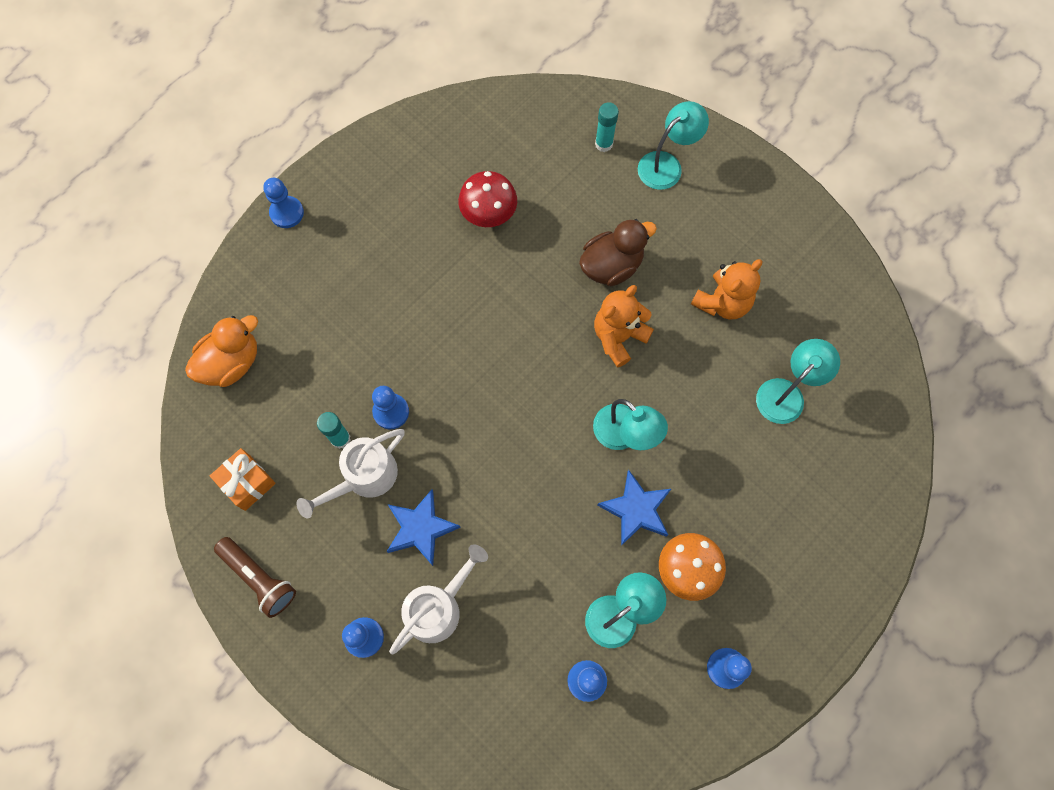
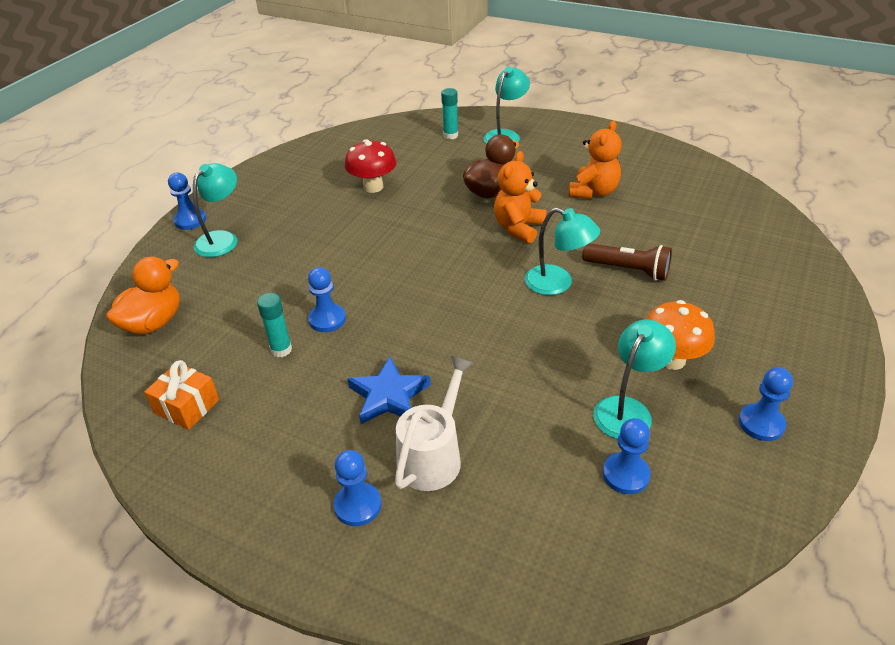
camera: 15 degrees left, 30 degrees down
(259, 578) = (217, 484): brown flashlight -> brown flashlight (628, 270)
(363, 478) = (314, 372): white watering can -> none
(636, 510) = (598, 329): blue star -> none
(786, 393) = (681, 228): turquoise lamp -> turquoise lamp (222, 239)

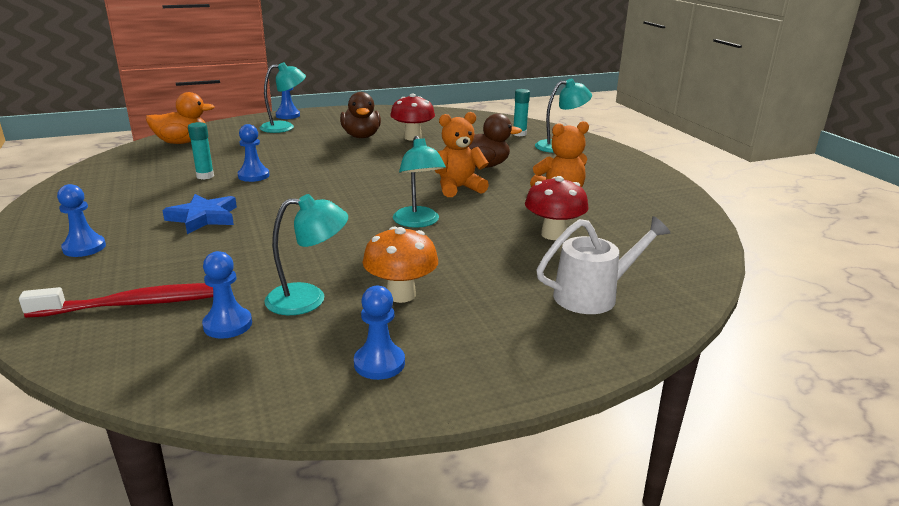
camera: 40 degrees right, 15 degrees down
(187, 406) = (120, 175): orange gift -> none
(324, 210) = (361, 136): none -> brown duck
(433, 454) = (162, 251): white watering can -> white watering can (593, 295)
(529, 514) = (137, 304): none -> red toothbrush
(628, 270) = (486, 239): brown flashlight -> none
(657, 237) = (553, 234): none -> red mushroom

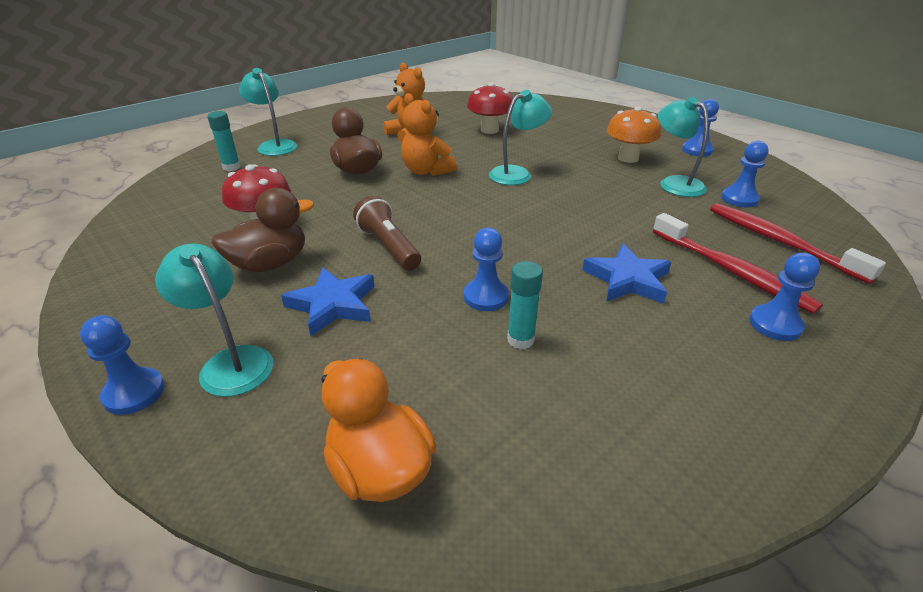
camera: 110 degrees left, 10 degrees up
(148, 259) = (731, 271): none -> red toothbrush
(301, 145) = (333, 305): none -> blue star
(344, 162) = (389, 247): none -> brown flashlight
(593, 295) = (559, 115): white watering can -> none

